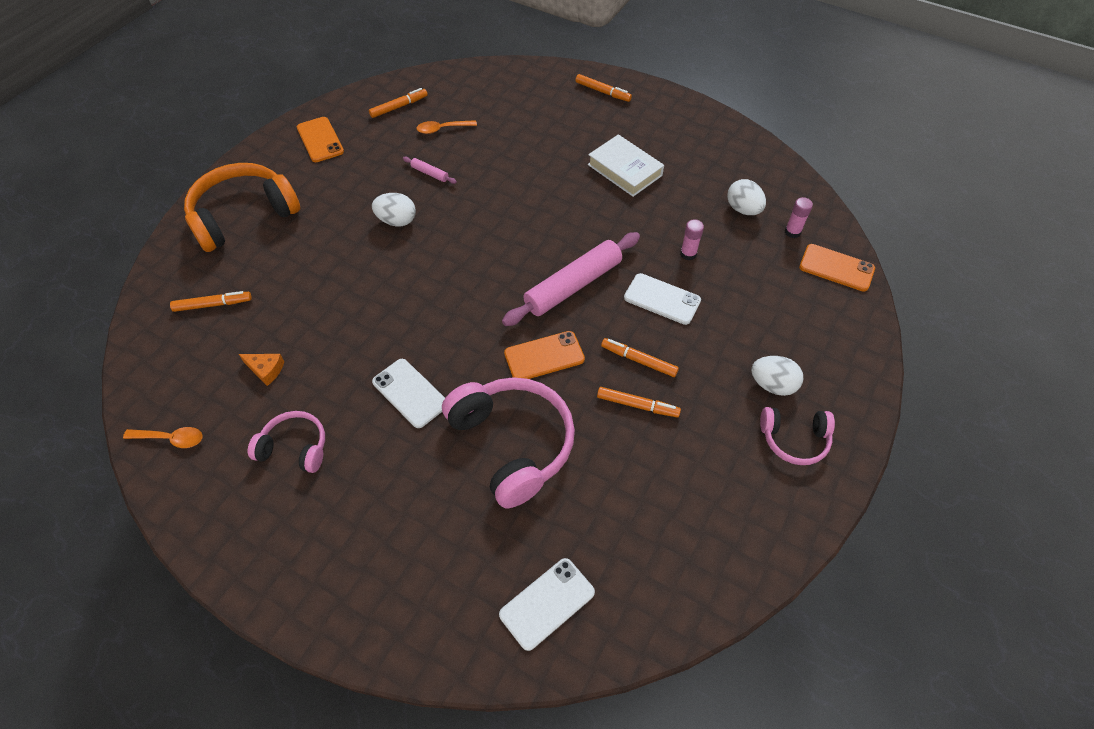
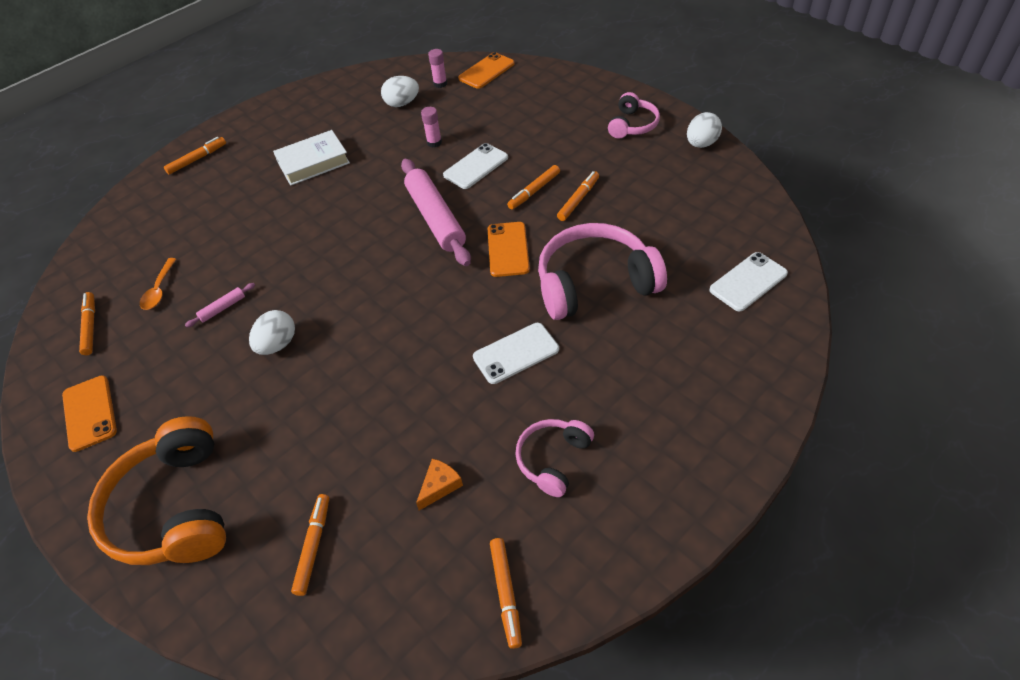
camera: 70 degrees left, 5 degrees down
(171, 439) = (506, 593): orange spoon -> orange marker
(320, 140) = (90, 413): orange phone -> orange phone turned 75 degrees clockwise
(547, 603) = (748, 282): white phone -> white phone turned 75 degrees clockwise
(772, 385) = (582, 125): white egg -> white egg (701, 144)

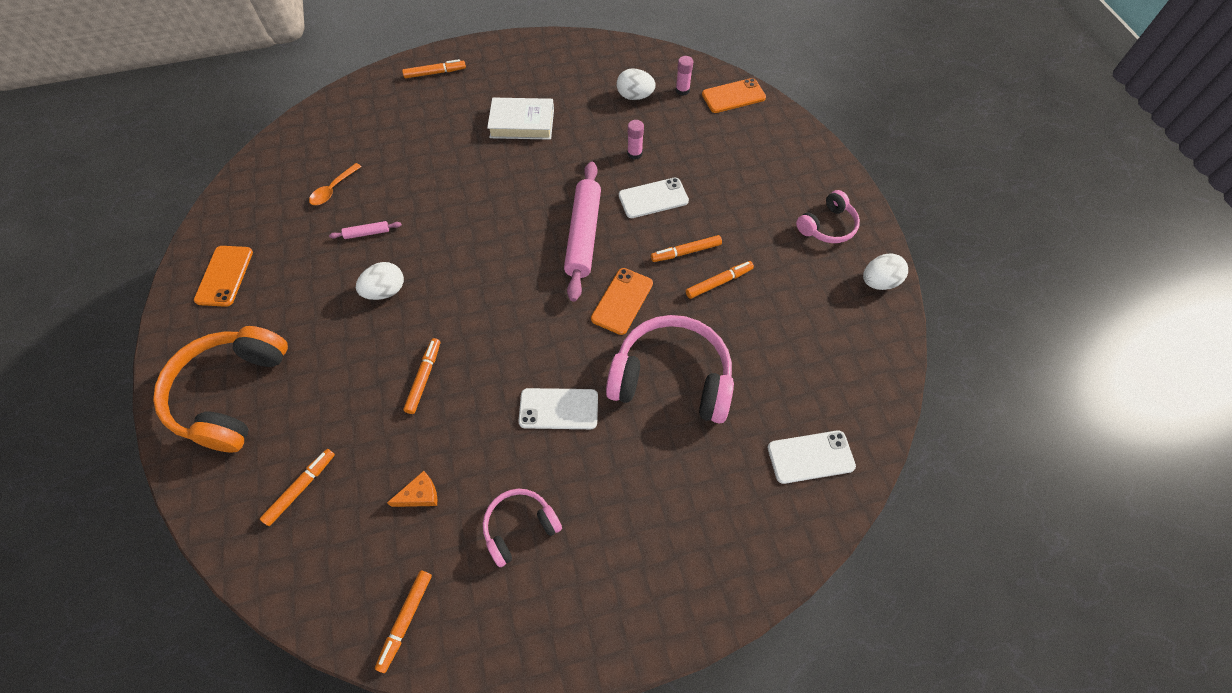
camera: 25 degrees right, 10 degrees up
(90, 326) = (268, 197): orange marker -> orange marker (424, 378)

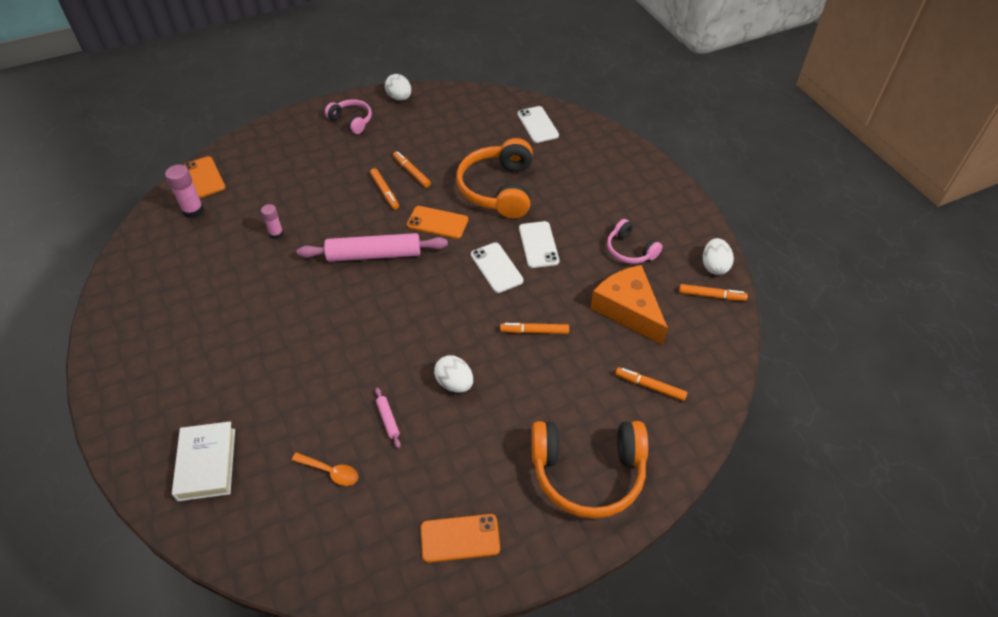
camera: 100 degrees left, 10 degrees down
(420, 495) = (628, 309): orange cheese -> orange cheese, size x2.36
(435, 73) = (141, 423): orange marker -> none
(522, 123) = (232, 323): white book -> white book (206, 464)
(635, 96) = (198, 242): white egg -> white egg (714, 266)
(653, 198) = (329, 216): white phone -> white phone (496, 268)
(671, 378) = (498, 189): pink headphones -> orange headphones
(682, 90) = (193, 210): pink glue stick -> pink glue stick, size x1.52

